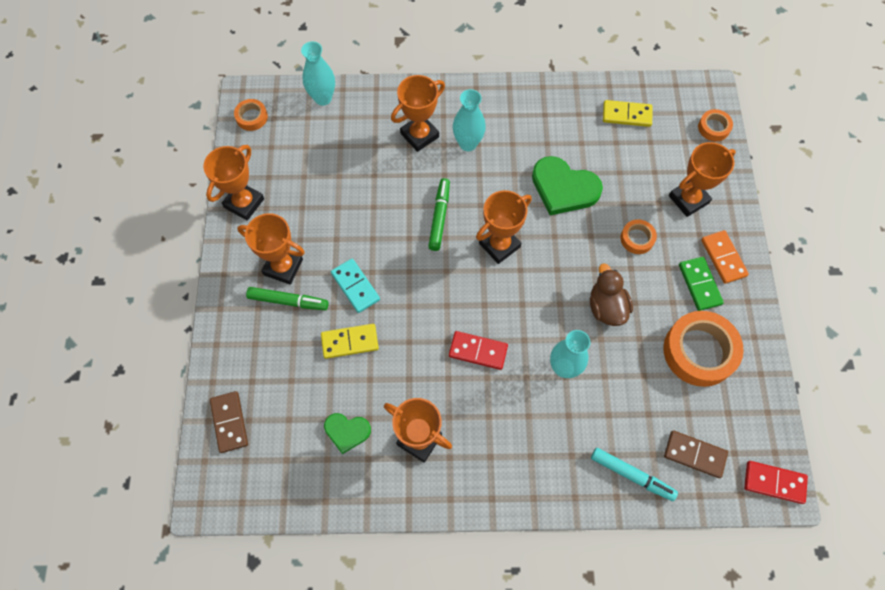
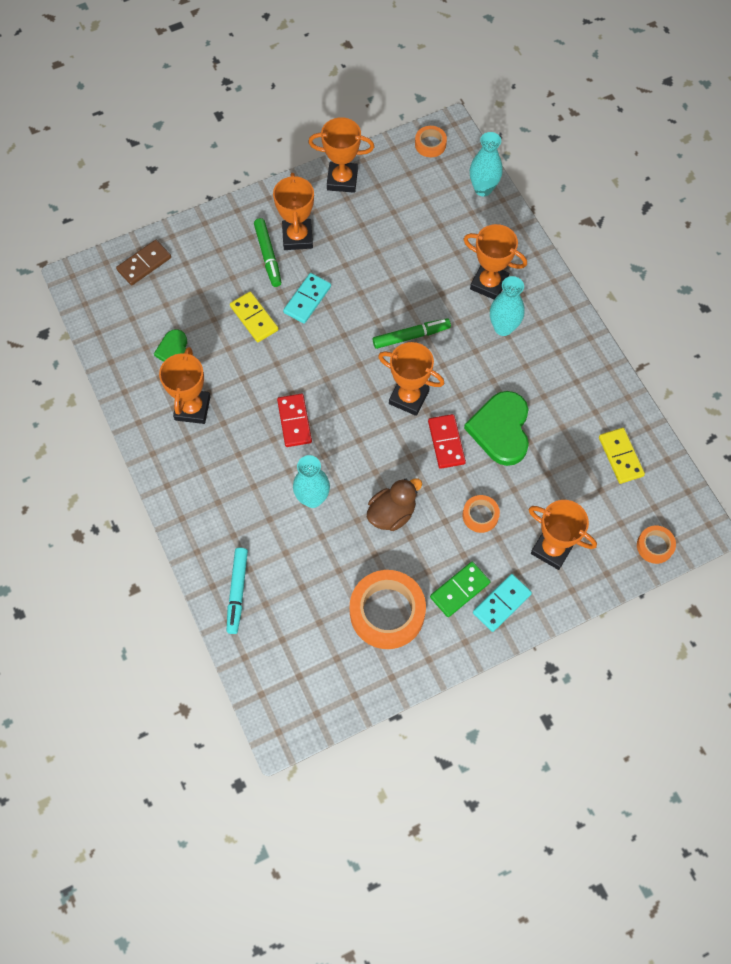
camera: 65 degrees right, 0 degrees up
(694, 454) = (281, 640): brown domino -> none
(723, 258) = (501, 603): orange domino -> turquoise domino
(774, 482) = (286, 720): red domino -> red domino (446, 442)

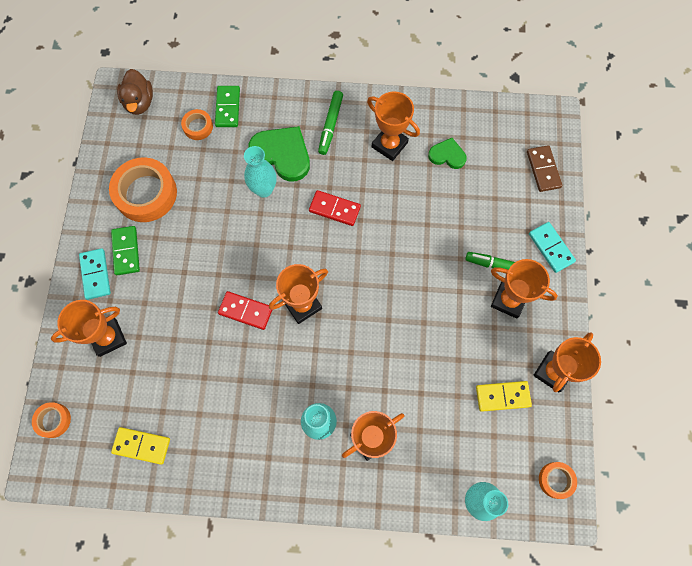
camera: 120 degrees right, 5 degrees up
(237, 592) = (227, 108): turquoise marker -> green domino
(254, 318) = (445, 226): yellow domino -> yellow domino (502, 396)
(307, 299) = (440, 275): turquoise domino -> turquoise domino (551, 248)
(392, 513) = (215, 237): brown duck -> brown duck (139, 102)
(411, 336) = (357, 339): green marker -> green marker (330, 125)
(480, 515) = (170, 300): orange tape -> orange tape (198, 127)
(501, 429) = (229, 361): green heart -> green heart (282, 154)

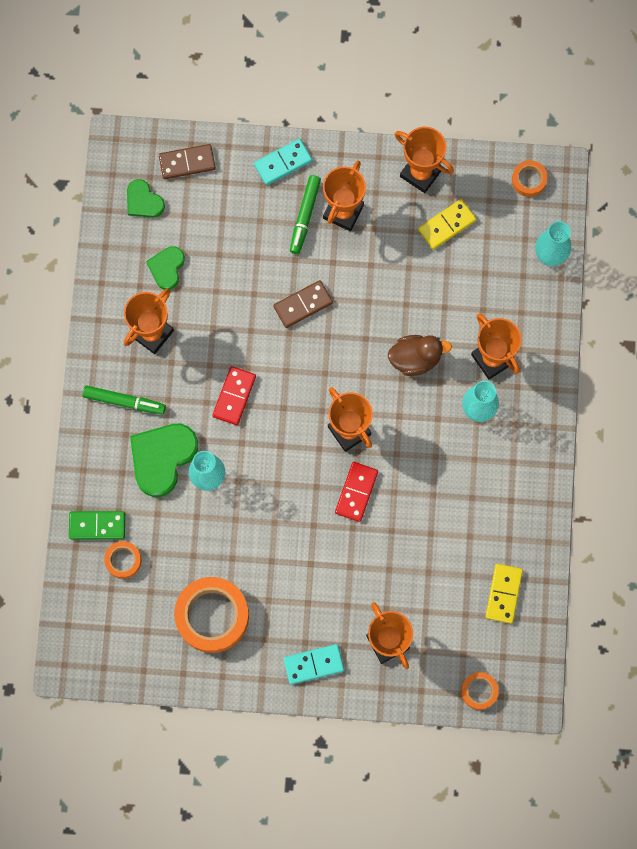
camera: 90 degrees left, 5 degrees up
(126, 251) = (285, 632): green domino -> none
(139, 102) = (87, 635): brown duck -> brown duck (415, 359)
(418, 265) = (303, 305): none -> brown domino
(502, 396) = (447, 225): yellow domino -> yellow domino turned 60 degrees clockwise
(505, 136) = (143, 201): none -> green heart

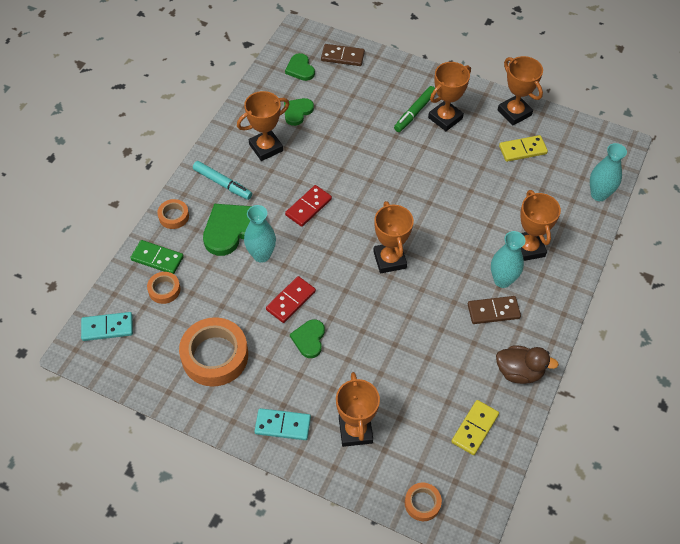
camera: 20 degrees right, 20 degrees down
(124, 402) = (222, 183): green marker -> turquoise marker
(283, 163) = (412, 77): turquoise domino -> turquoise domino (107, 328)
(301, 559) = (309, 339): none -> green heart
(303, 305) = (389, 165): brown domino -> brown domino (493, 311)
(356, 492) = (377, 305): red domino -> red domino (291, 300)
(415, 359) = (464, 228): brown duck -> brown duck (519, 372)
(529, 180) = (598, 141): orange tape -> orange tape (174, 216)

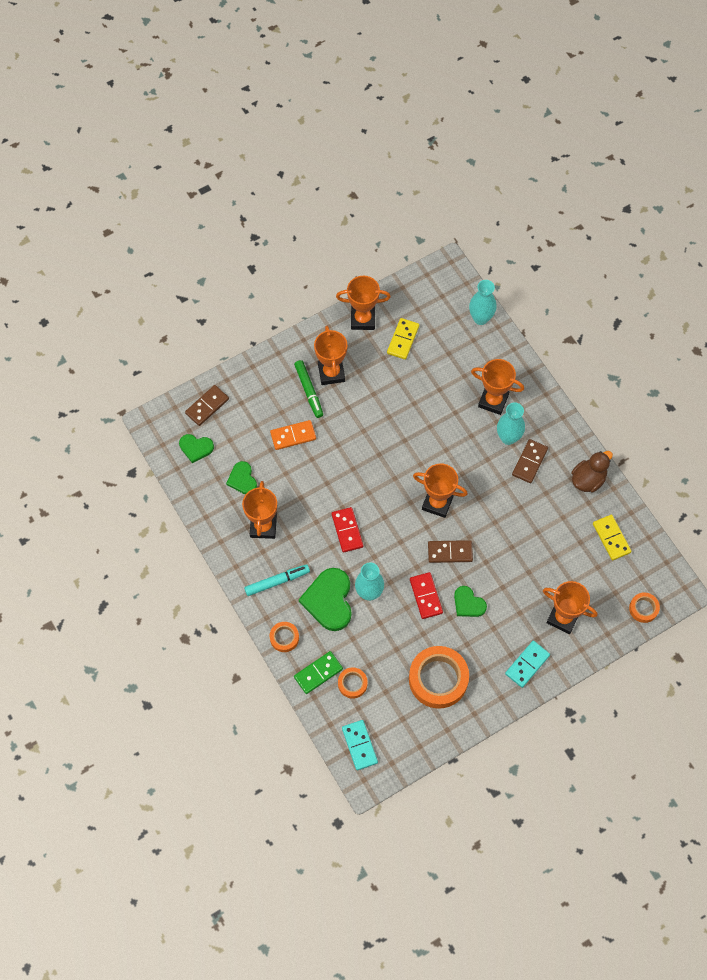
camera: 55 degrees left, 10 degrees up
(107, 328) = (359, 745): turquoise domino -> turquoise domino turned 45 degrees counterclockwise
(349, 296) = (450, 552): none -> brown domino
(365, 124) = (293, 436): none -> orange domino

